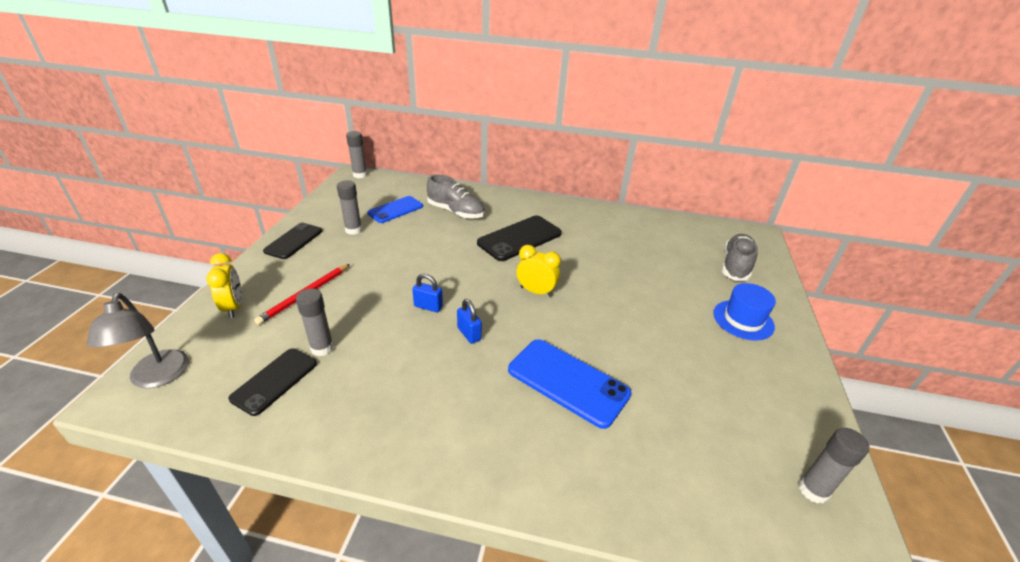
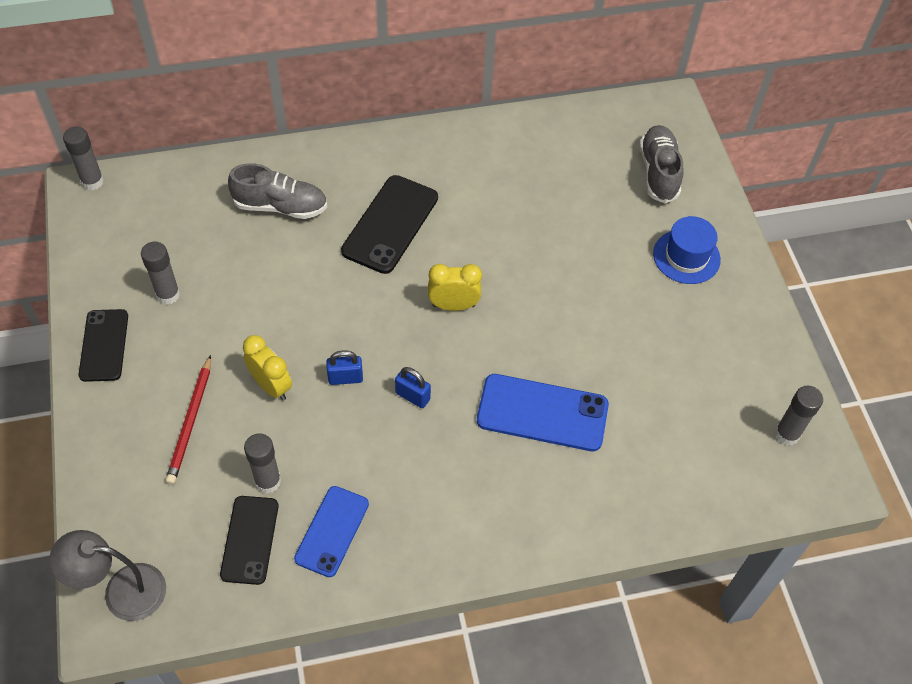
camera: 25 degrees left, 20 degrees up
(157, 377) = (122, 591): grey lamp -> grey lamp turned 135 degrees clockwise
(234, 307) = (121, 474): yellow clock -> yellow clock (271, 386)
(395, 210) = (197, 234): blue phone -> blue phone (332, 531)

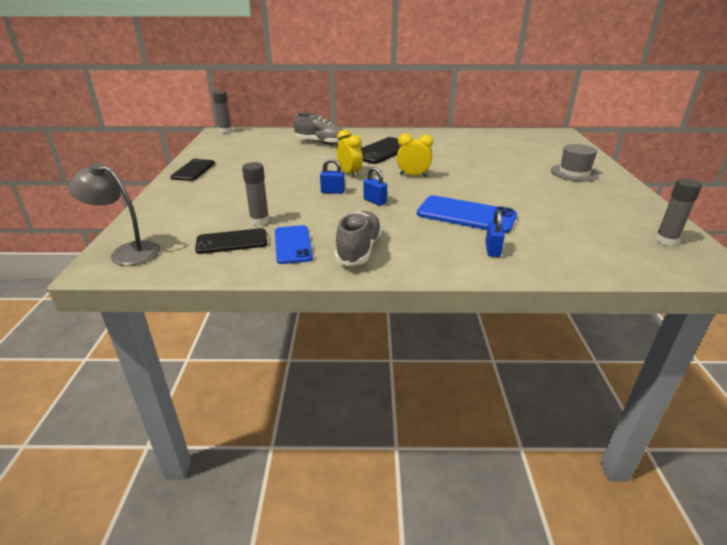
camera: 15 degrees right, 25 degrees down
(168, 294) = (241, 160): grey glue stick -> none
(191, 421) = (225, 197): red pencil -> none
(250, 540) = (232, 242): black phone -> black phone turned 60 degrees clockwise
(271, 386) = (283, 190): yellow clock -> yellow clock (349, 174)
(332, 531) = (293, 245): blue phone -> blue phone turned 45 degrees counterclockwise
(582, 495) = (492, 250): none -> blue padlock
(658, 172) = (553, 149): grey shoe -> grey shoe (359, 250)
(686, 256) = (574, 173): blue hat -> grey hat

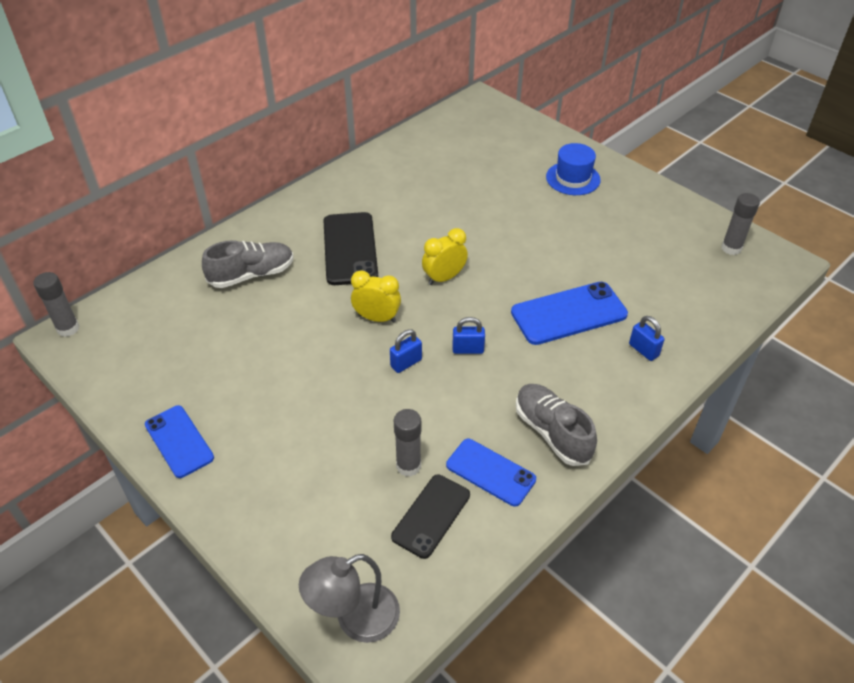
camera: 45 degrees left, 15 degrees up
(193, 170) = (179, 441): black phone -> blue phone
(574, 173) = (573, 178): grey hat -> blue hat

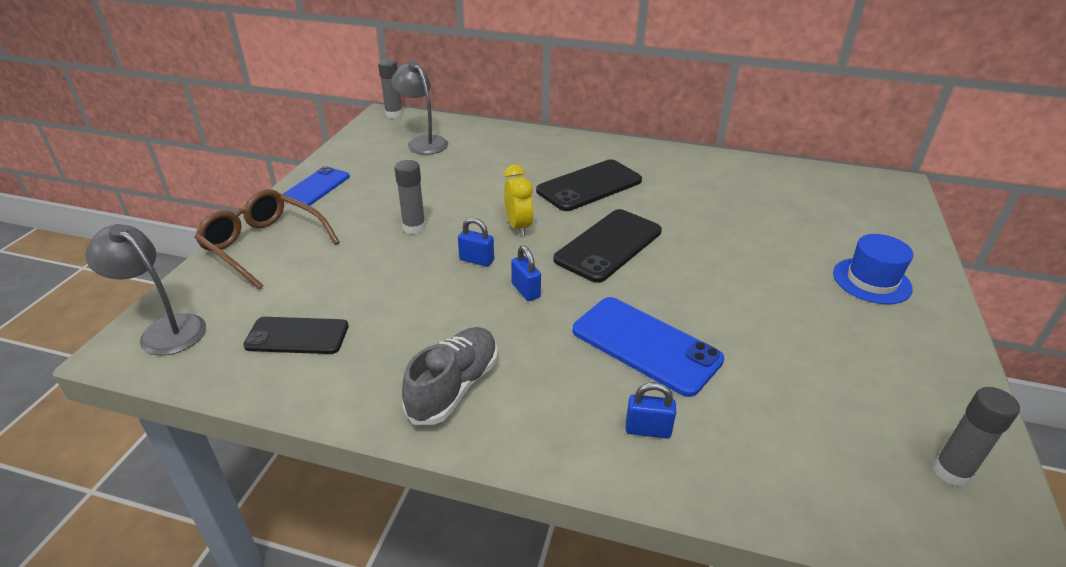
camera: 60 degrees right, 10 degrees down
(161, 326) = (423, 142): none -> grey lamp
(252, 275) = (510, 156): grey shoe -> none
(263, 512) = (264, 245): none -> brown glasses
(408, 466) = (351, 303): grey glue stick -> grey glue stick (414, 228)
(444, 278) = (608, 245): yellow clock -> black phone
(490, 472) = (371, 358): blue phone -> none
(643, 350) = (648, 430): blue padlock -> blue padlock turned 75 degrees clockwise

